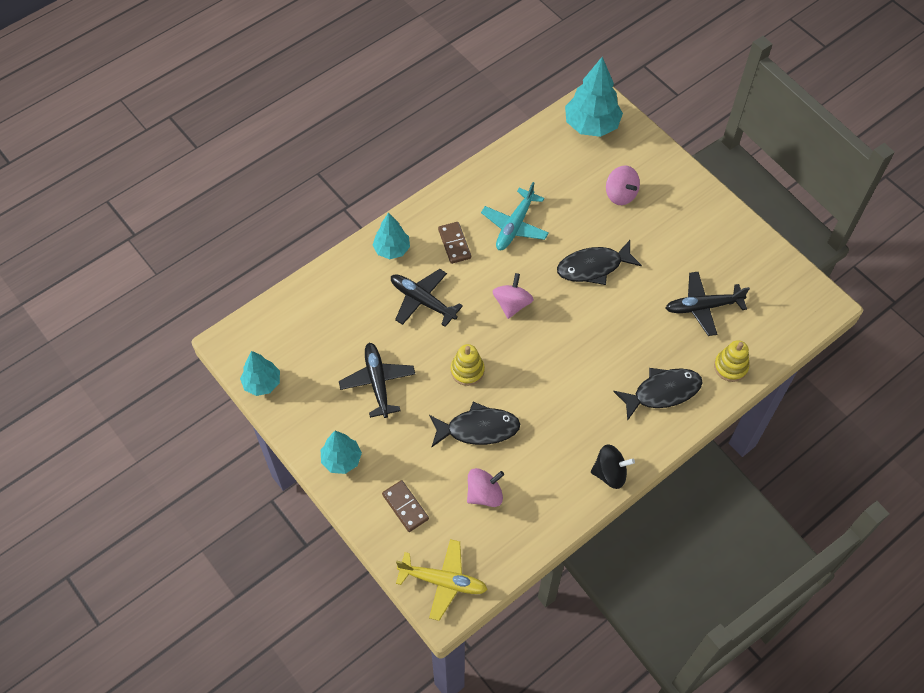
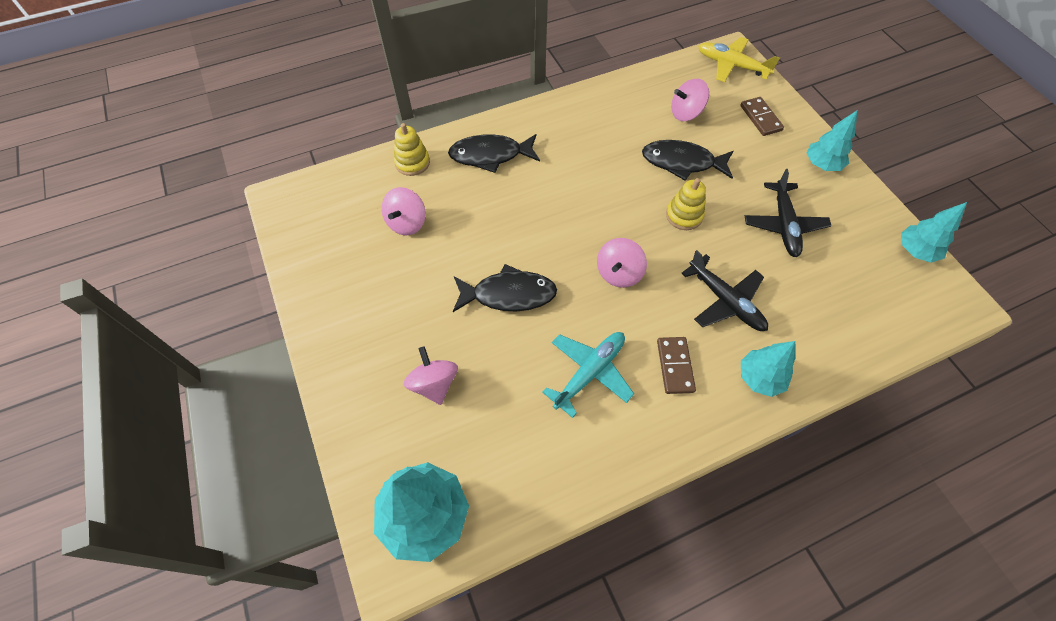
camera: 165 degrees left, 0 degrees up
(610, 473) = (567, 106): black spinning top -> none
(703, 307) = (407, 223): black plane -> pink spinning top

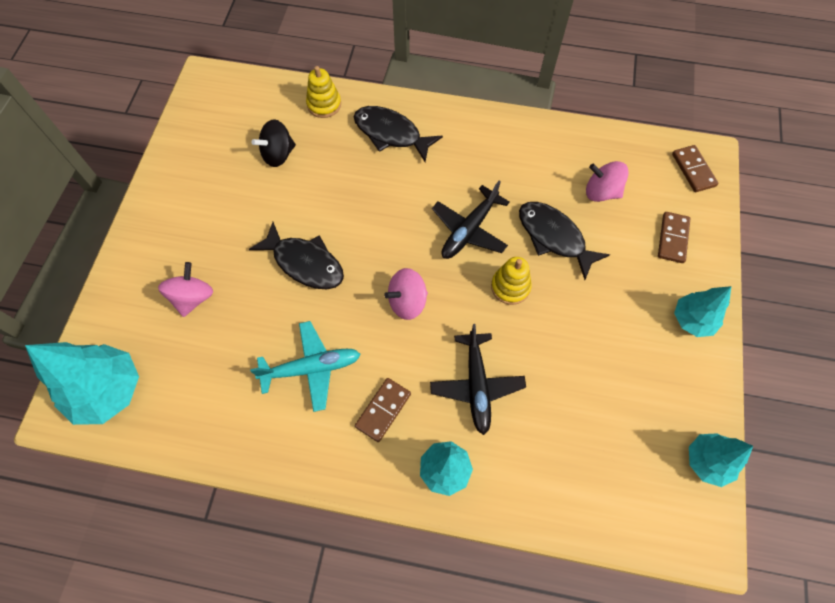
camera: 35 degrees right, 5 degrees up
(407, 223) = (278, 154): pink spinning top -> black spinning top
(732, 66) = (693, 170): yellow plane -> brown domino
(783, 224) = (597, 353): black plane -> black plane (469, 229)

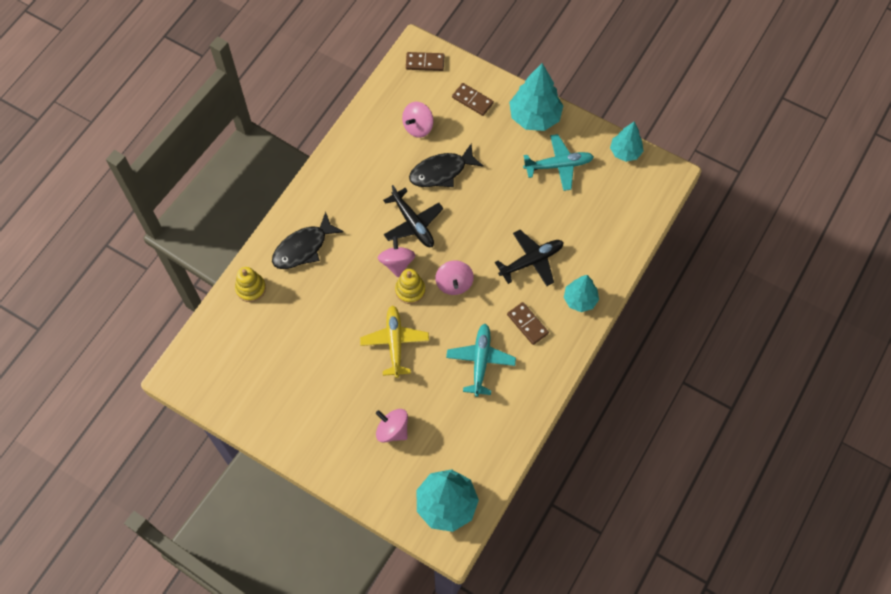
camera: 70 degrees left, 0 degrees up
(278, 154) = (286, 337): black spinning top -> none
(305, 263) = (395, 343): black fish -> yellow plane
(410, 230) = (397, 263): none -> pink spinning top
(476, 385) = (531, 261): black plane -> black plane turned 45 degrees counterclockwise
(510, 287) = (468, 214): yellow stacking toy -> yellow stacking toy (410, 290)
(636, 374) = (558, 165): none -> turquoise plane
(692, 320) = (535, 117): turquoise tree -> turquoise tree, size x1.63

